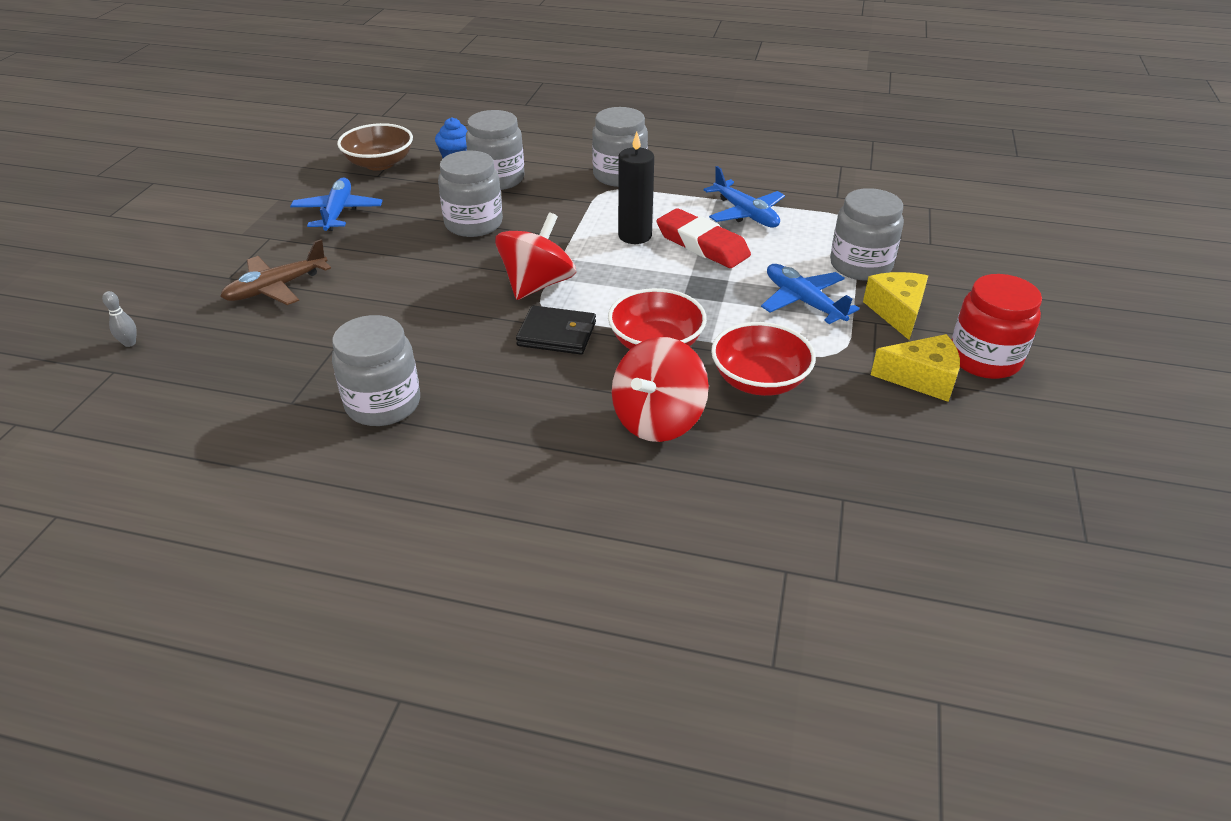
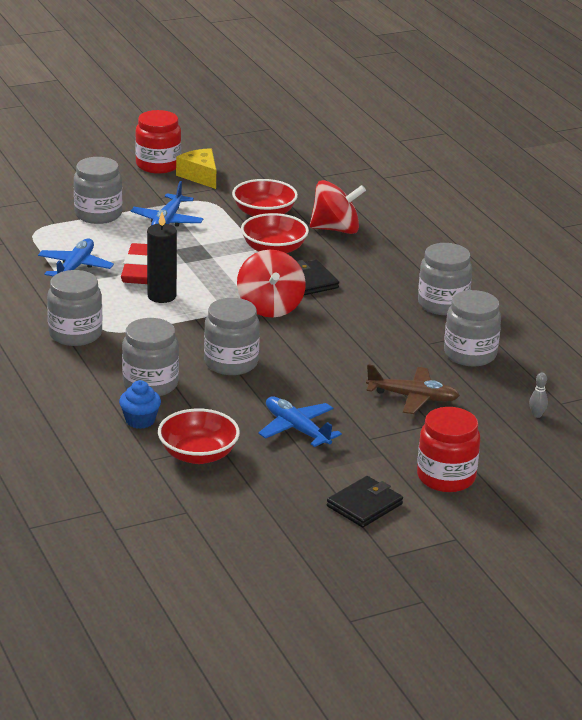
camera: 130 degrees left, 10 degrees down
(165, 246) = (446, 477): none -> red jar
(210, 198) = (364, 505): none -> black wallet
(274, 363) = (470, 354): none -> grey jar
(338, 212) = (296, 429): blue plane -> blue plane turned 90 degrees clockwise
(379, 163) = (198, 454): brown bowl -> red bowl
(537, 285) = (270, 307): red spinning top -> red spinning top turned 90 degrees counterclockwise
(897, 312) = (140, 194): yellow cheese -> none

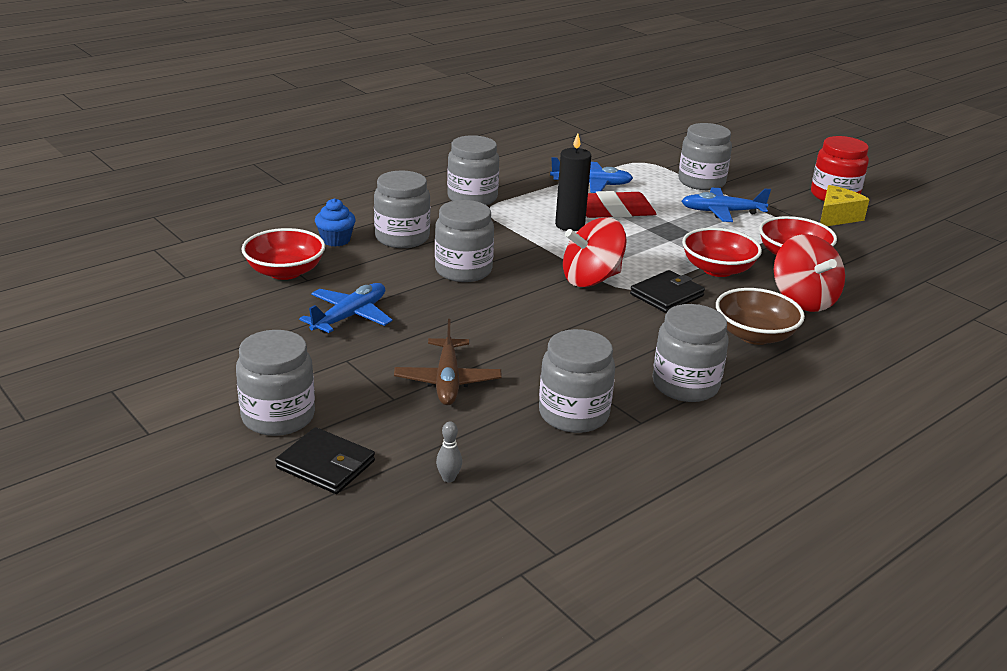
camera: 75 degrees right, 0 degrees up
(364, 505) = (210, 368): black wallet -> black wallet (325, 465)
(382, 262) = (754, 335): none -> brown bowl
(446, 477) = (278, 417): red jar -> grey jar

